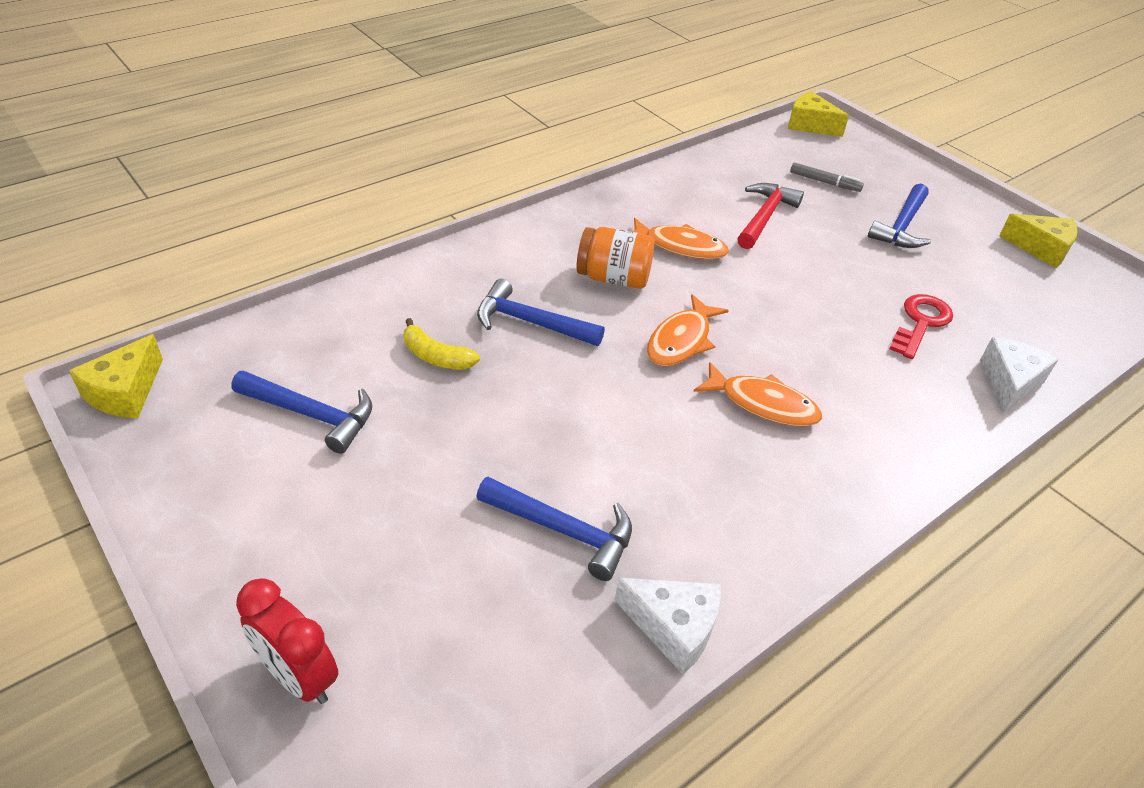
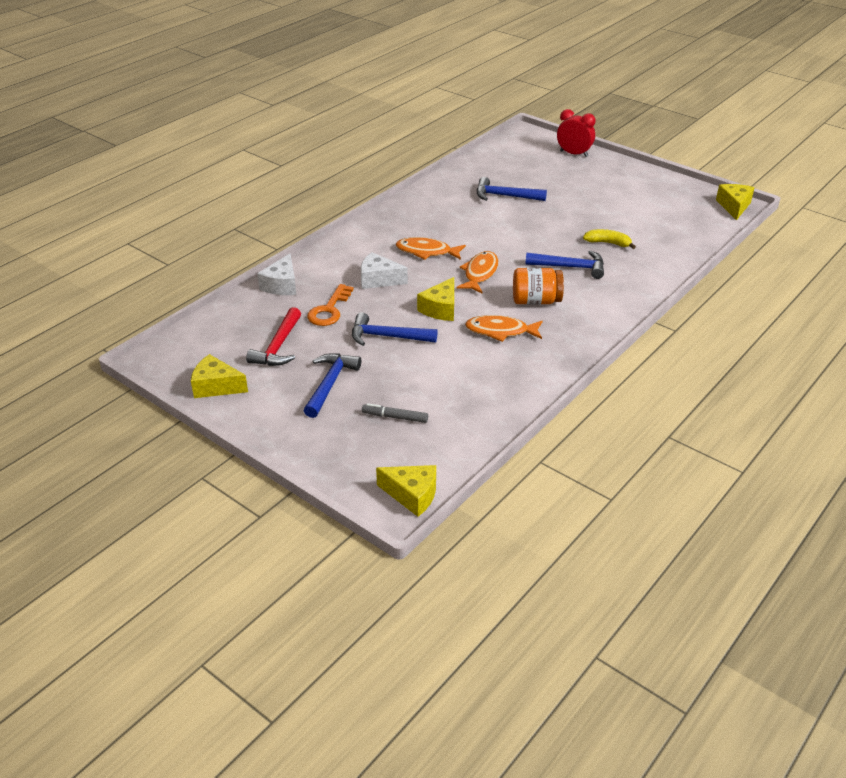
camera: 170 degrees right, 5 degrees down
(312, 415) = (643, 212): blue hammer -> blue hammer (387, 336)
(673, 627) = (450, 180): white cheese -> white cheese (378, 280)
(755, 293) = (441, 309): none -> yellow cheese
(764, 217) = (443, 369): red hammer -> red hammer (278, 346)
(920, 323) = (329, 310): red key -> orange key

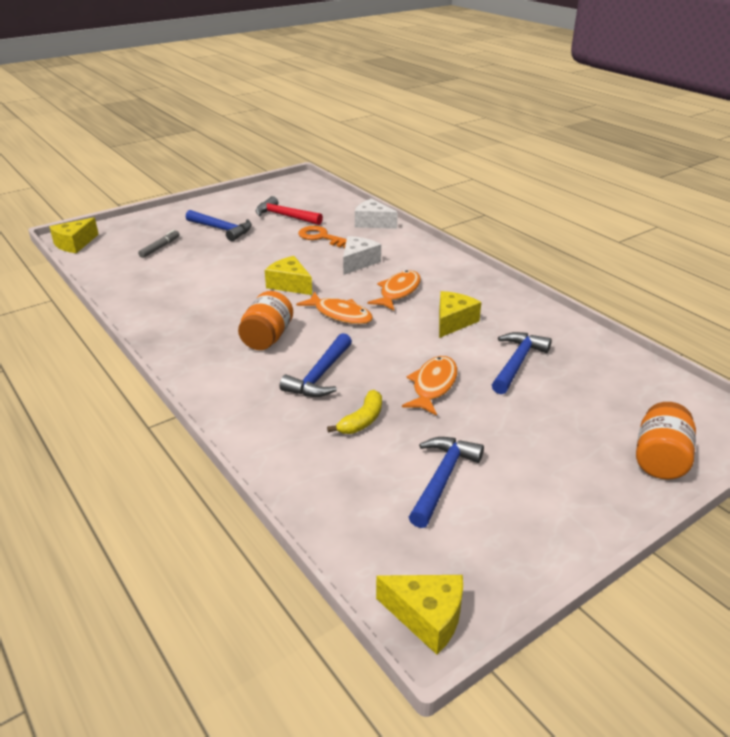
camera: 105 degrees right, 5 degrees down
(216, 386) = (253, 195): yellow cheese -> yellow cheese (453, 322)
(387, 336) = (265, 256): blue hammer -> blue hammer (442, 479)
(500, 331) = (230, 308): orange fish -> orange fish (433, 386)
(573, 154) = (660, 459): red clock -> orange jar

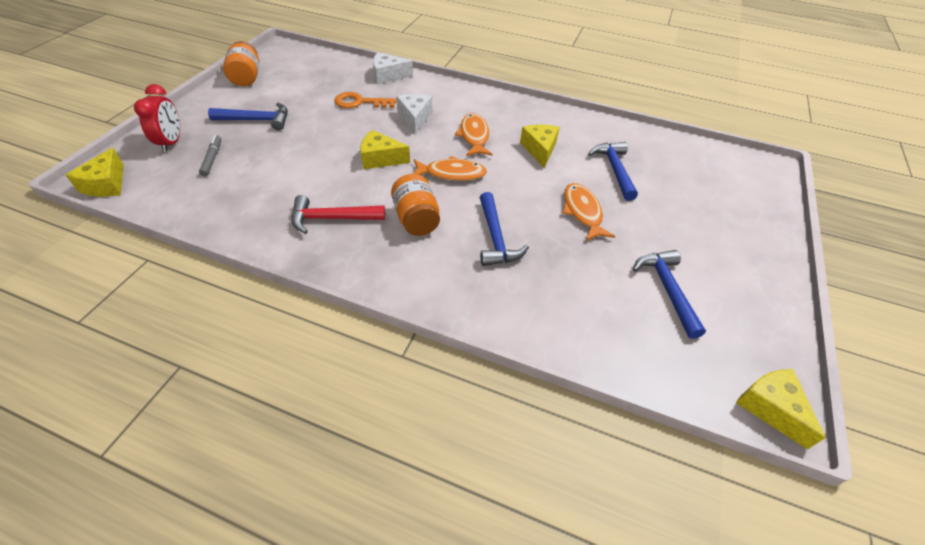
camera: 35 degrees left, 15 degrees up
(144, 229) = (171, 142): none -> red clock
(285, 216) = (304, 89): red hammer -> red hammer (332, 218)
(362, 420) = (567, 265): yellow banana -> none
(427, 617) = (770, 408): yellow cheese -> yellow cheese turned 105 degrees counterclockwise
(660, 459) = (761, 211): orange jar -> orange jar (246, 77)

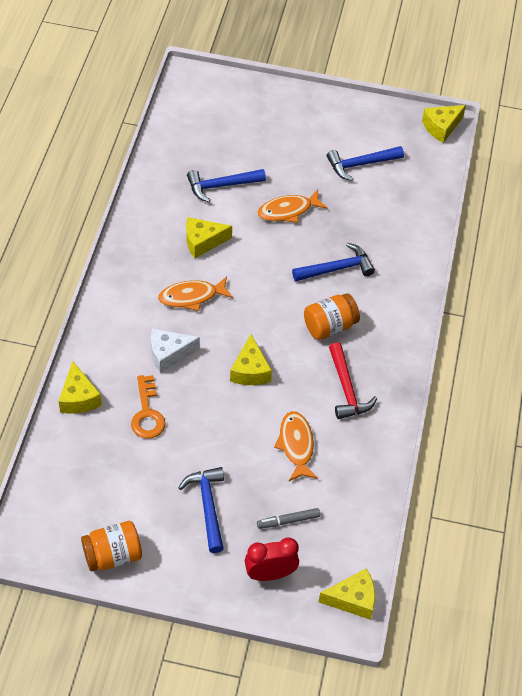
camera: 100 degrees left, 5 degrees up
(388, 76) = (79, 398): white cheese -> yellow cheese
(451, 173) = (259, 308): orange fish -> orange fish (296, 445)

